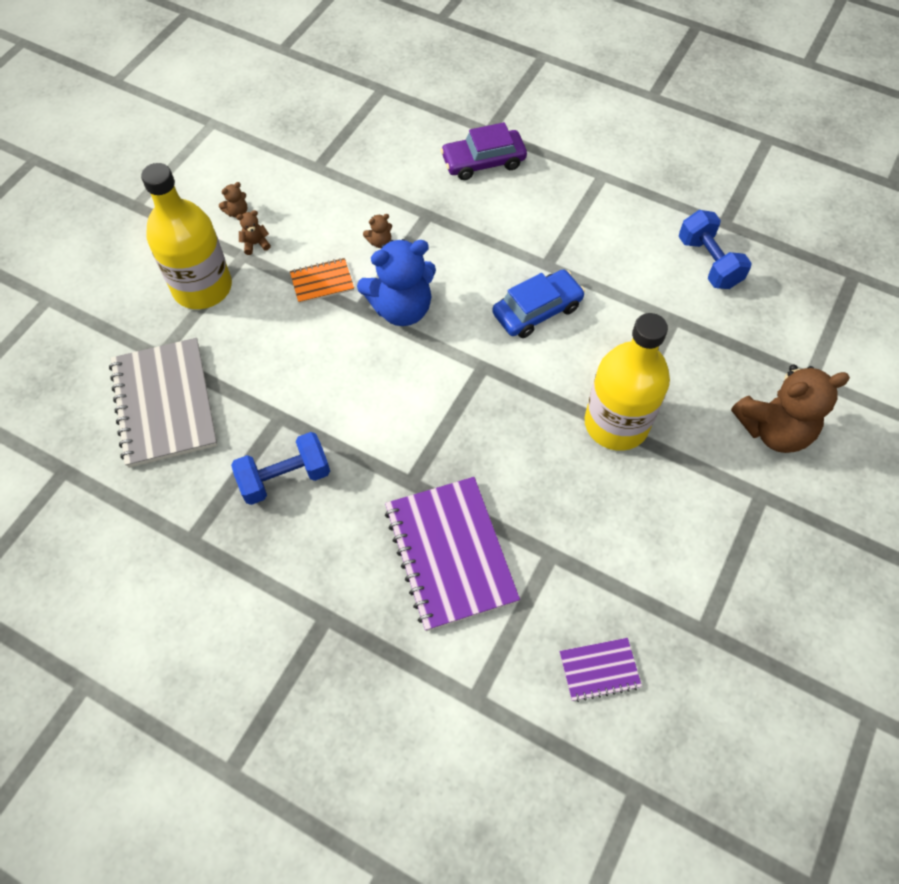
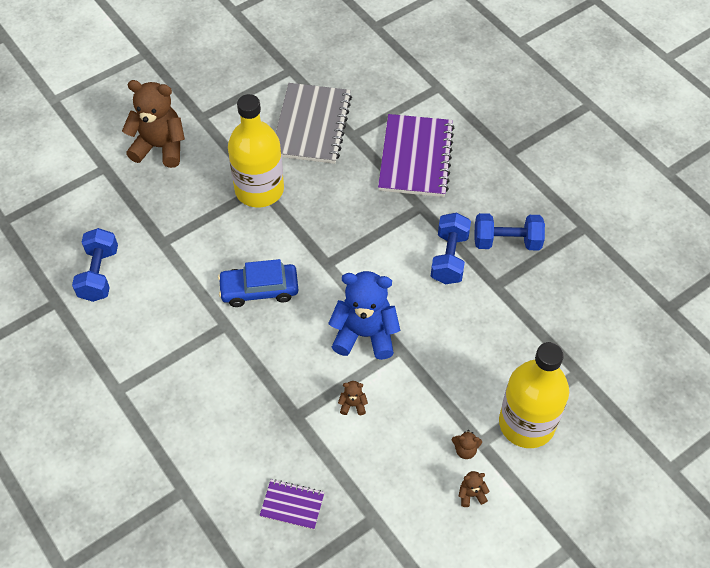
camera: 155 degrees left, 5 degrees down
(164, 404) = (583, 329): grey notebook -> grey notebook (312, 125)
(322, 282) = (420, 385): orange notebook -> none
(347, 428) = (449, 258): none -> blue dumbbell
(483, 162) = (212, 453): purple car -> none
(599, 670) = (361, 75): purple notebook -> purple notebook (292, 505)

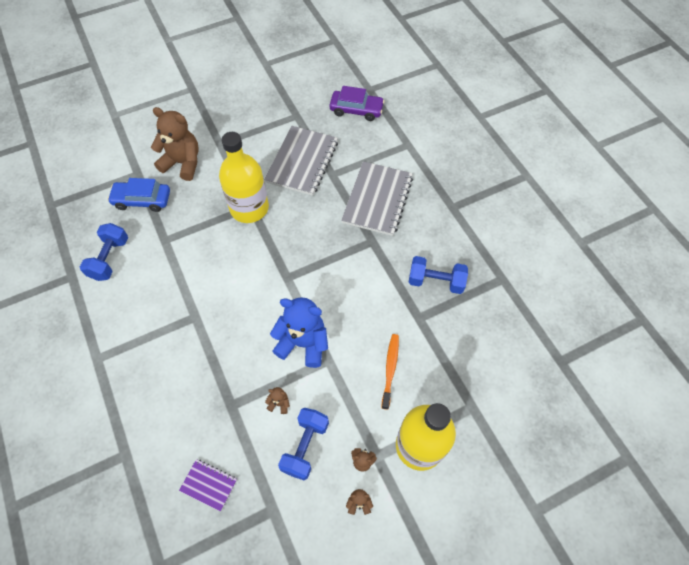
camera: 10 degrees right, 5 degrees up
(259, 289) = (229, 291): blue car -> blue car (142, 200)
(364, 53) = (356, 110): none -> purple car
(416, 157) = (377, 200): purple notebook -> grey notebook
(449, 258) = (386, 288): blue dumbbell -> blue dumbbell (305, 446)
(475, 347) = (390, 369): none -> orange toothbrush

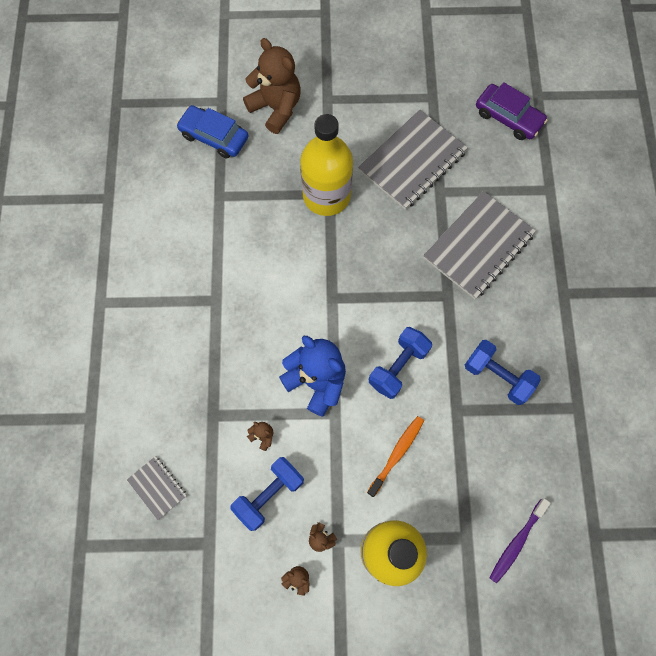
camera: 25 degrees right, 10 degrees up
(110, 259) = (154, 194): blue dumbbell -> blue dumbbell (398, 367)
(209, 485) = (157, 487): purple notebook -> grey notebook
(510, 392) = (517, 542): none -> purple toothbrush

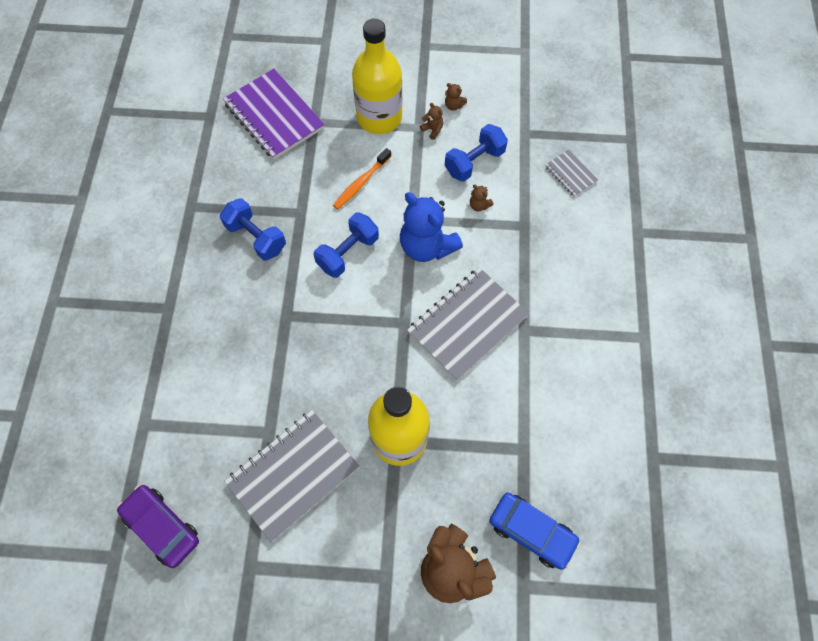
camera: 175 degrees left, 5 degrees down
(478, 246) = (242, 364): grey notebook -> grey notebook (467, 324)
(517, 542) = (274, 116): purple toothbrush -> purple notebook

